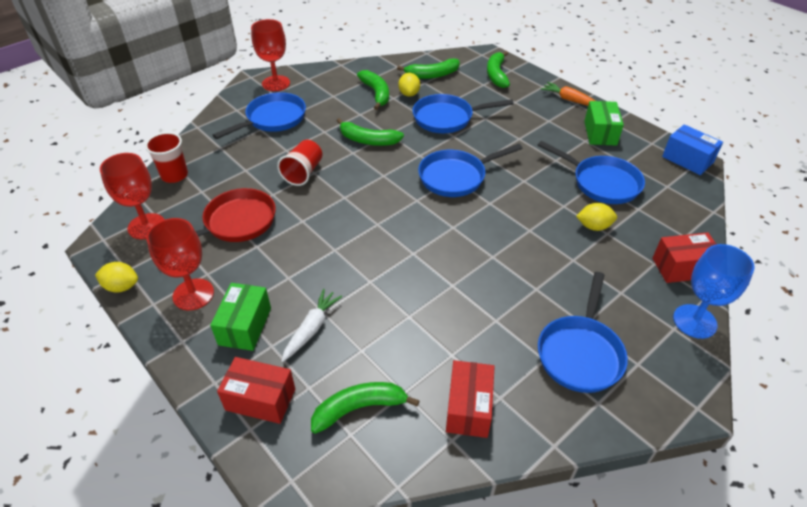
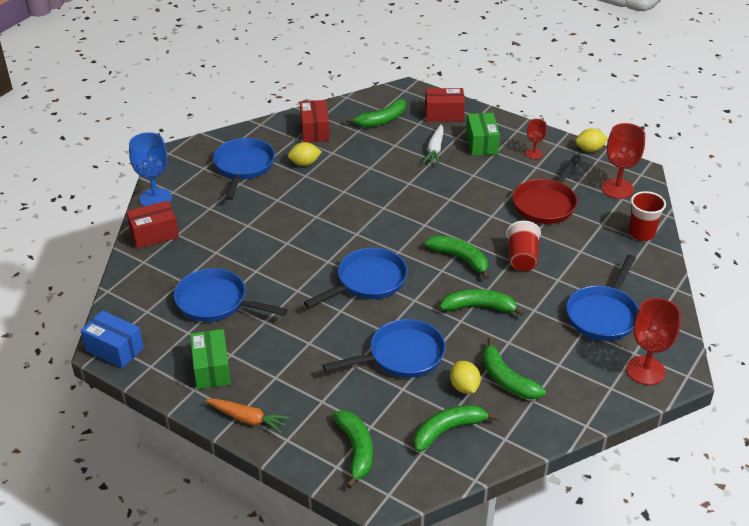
camera: 165 degrees right, 5 degrees down
(193, 294) = (533, 154): red goblet -> red goblet, size x0.56
(360, 182) = (460, 259): none -> green banana
(593, 226) = (227, 256): yellow lemon -> yellow lemon (304, 163)

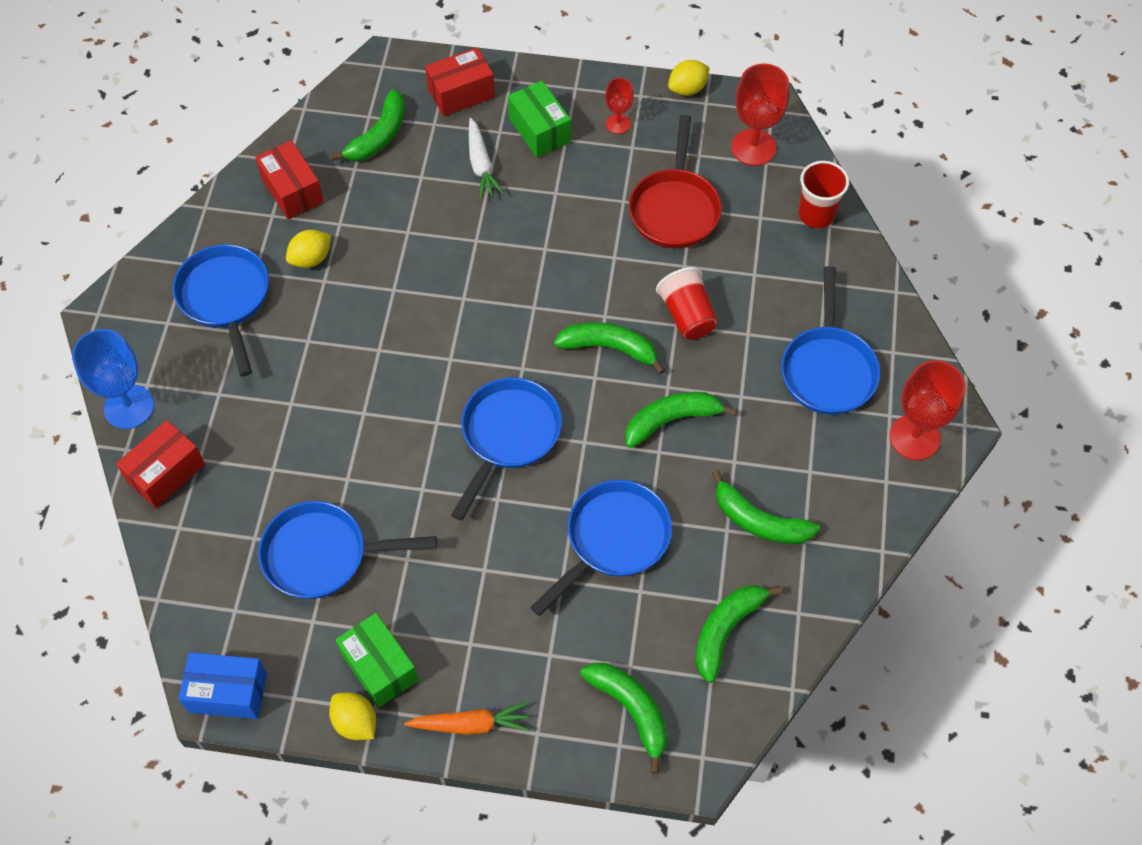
camera: 25 degrees left, 20 degrees up
(464, 387) = (714, 555): yellow lemon -> yellow lemon (355, 722)

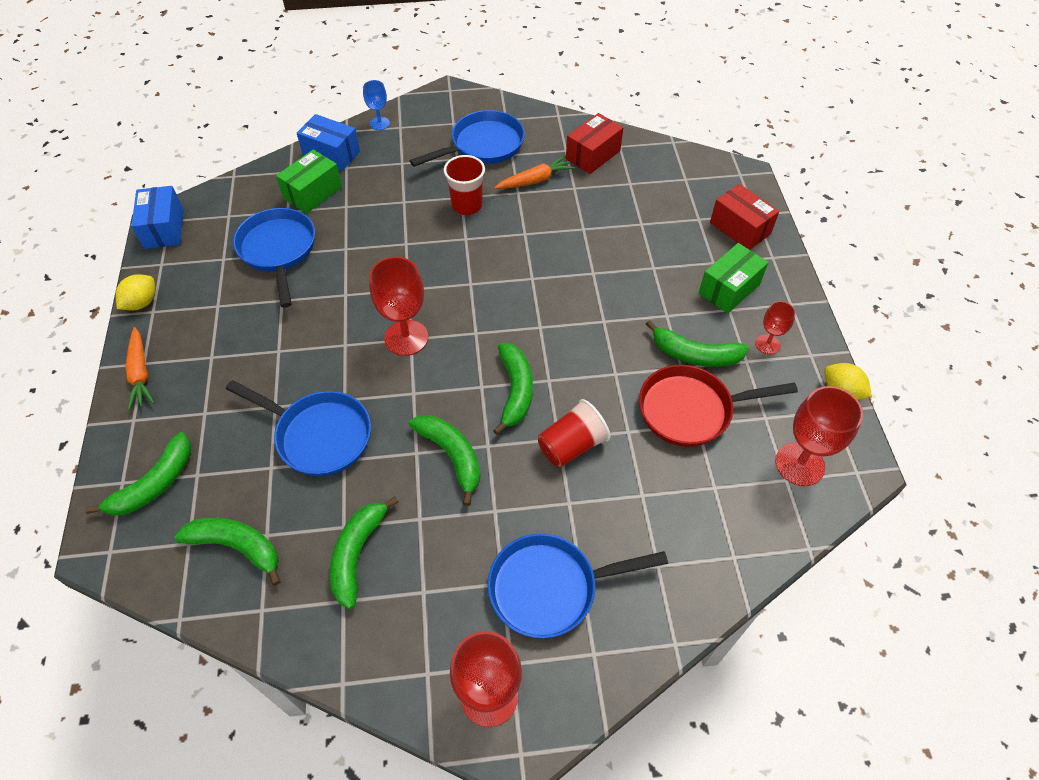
camera: 75 degrees right, 5 degrees down
(129, 407) = (380, 123): blue goblet -> blue goblet, size x0.56
(166, 473) = (331, 154): red box -> blue box
(311, 259) = (535, 180): yellow lemon -> orange carrot
(379, 136) = (669, 189): green banana -> green banana (695, 354)
(379, 667) = (187, 306): green box -> green box (313, 193)
(481, 165) = (672, 258): white carrot -> none
(508, 436) = (406, 338): blue pan -> red goblet
(816, 214) = (742, 541): red cup -> red cup (467, 205)

